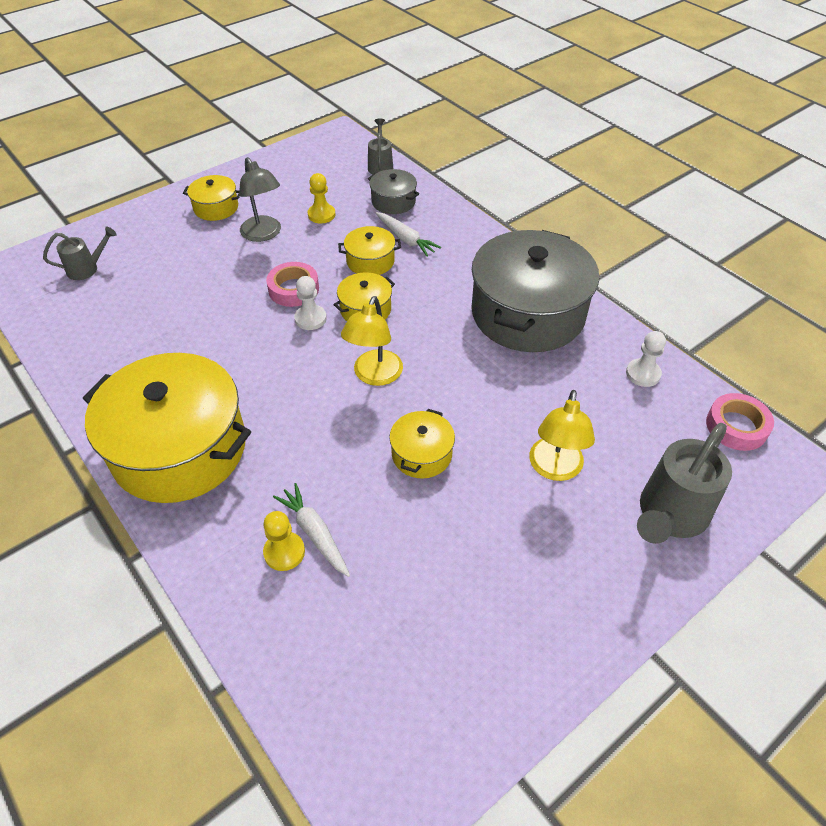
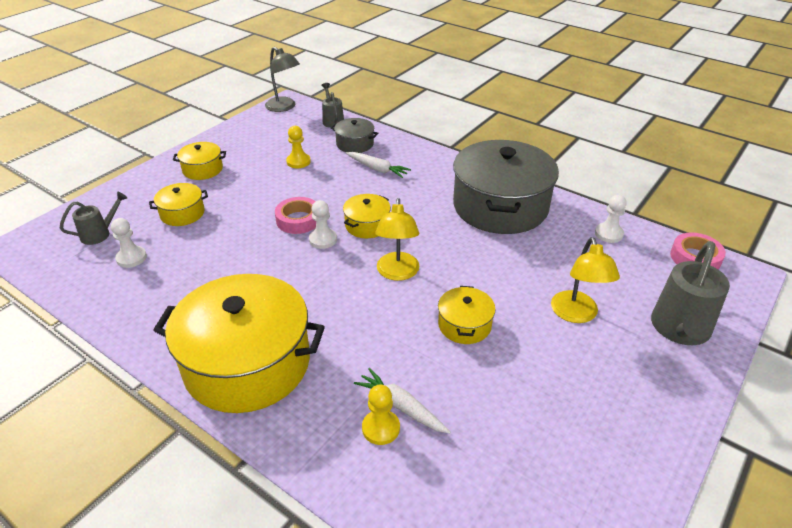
camera: 15 degrees left, 10 degrees down
(108, 303) = (131, 258): none -> white pawn
(264, 234) = (254, 183): grey lamp -> grey lamp (284, 107)
(370, 261) = (355, 189): yellow pot -> yellow pot (182, 213)

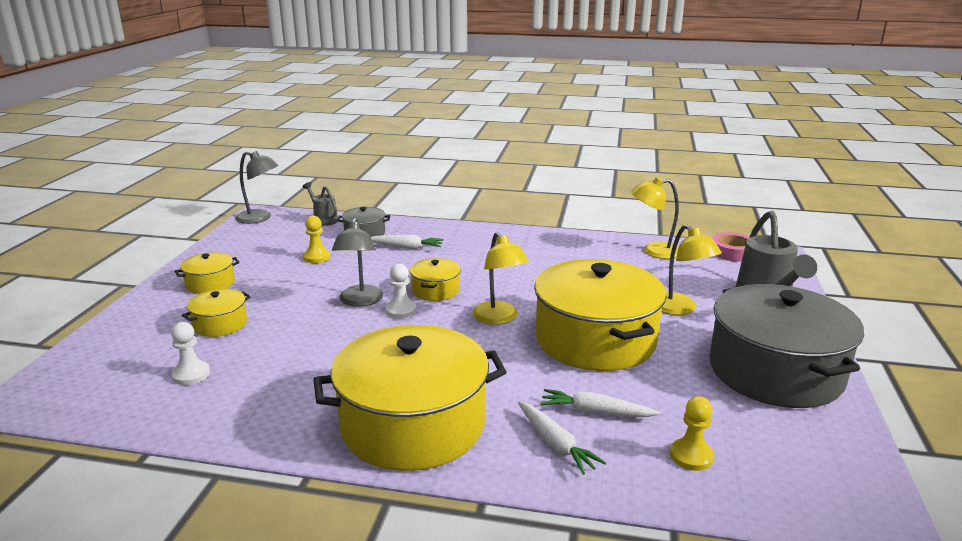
camera: 25 degrees left, 15 degrees down
(99, 234) = (128, 364): grey watering can -> none
(298, 220) = (360, 301): pink tape -> grey lamp
(341, 427) = (555, 444): none -> white carrot
(381, 428) = (592, 433): yellow pawn -> yellow pawn (691, 456)
(464, 325) = (595, 340): yellow pot -> yellow pot, size x2.21
(500, 206) = (547, 251): grey pot -> grey pot (775, 371)
(608, 234) = (654, 251): white pawn -> yellow lamp

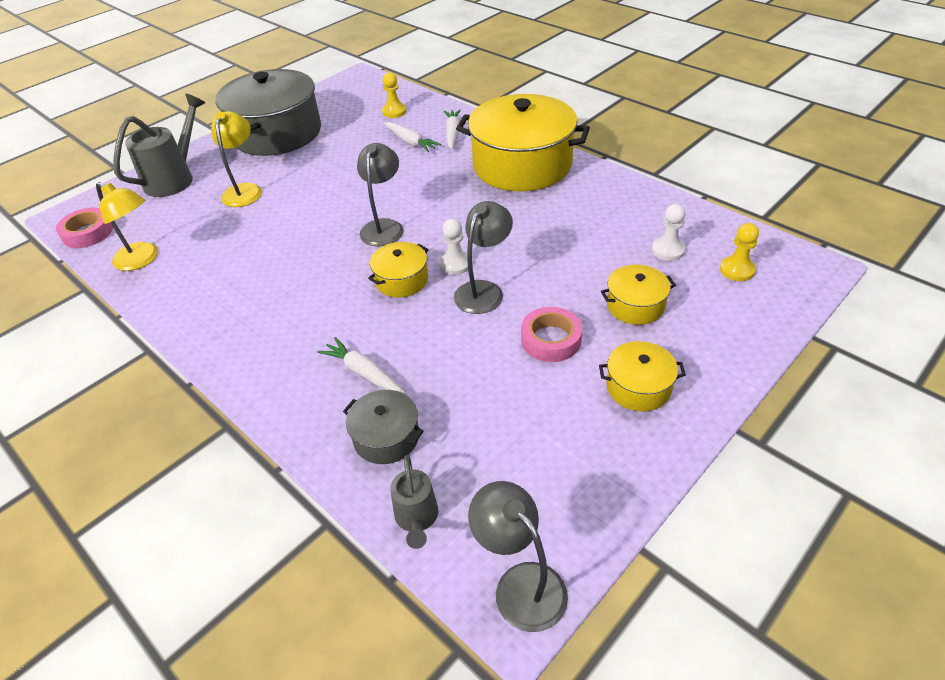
camera: 145 degrees left, 20 degrees up
(286, 289) = (551, 339): none -> pink tape
(317, 257) = (485, 397): yellow pawn -> yellow pawn (737, 270)
(499, 318) = (384, 227): yellow lamp -> grey lamp
(595, 340) = (342, 185): yellow pot -> none

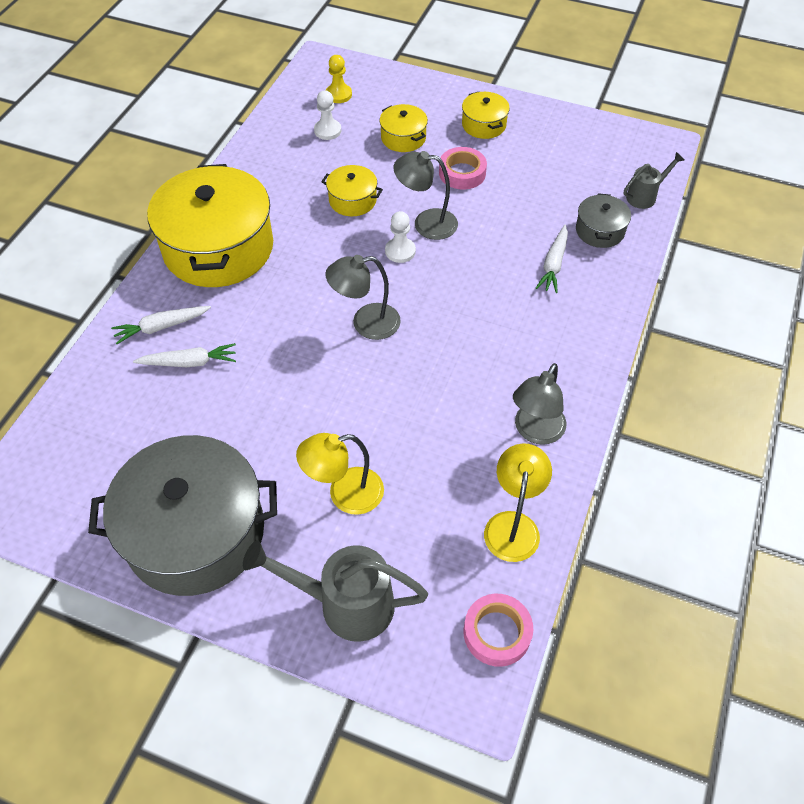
camera: 115 degrees left, 10 degrees up
(394, 111) = (110, 410): yellow pawn -> none
(401, 280) = (438, 280): yellow pot -> yellow pot (352, 200)
(410, 142) = (189, 362): white carrot -> white carrot turned 60 degrees clockwise
(520, 584) = (650, 145): grey lamp -> grey lamp (535, 432)

